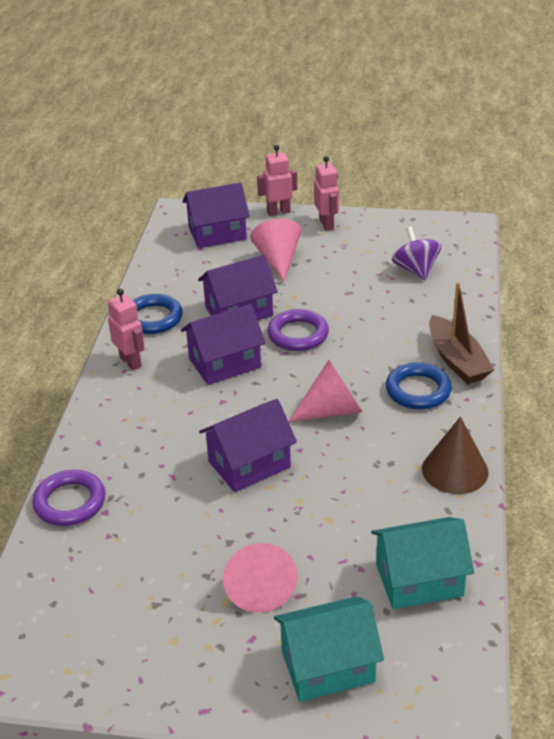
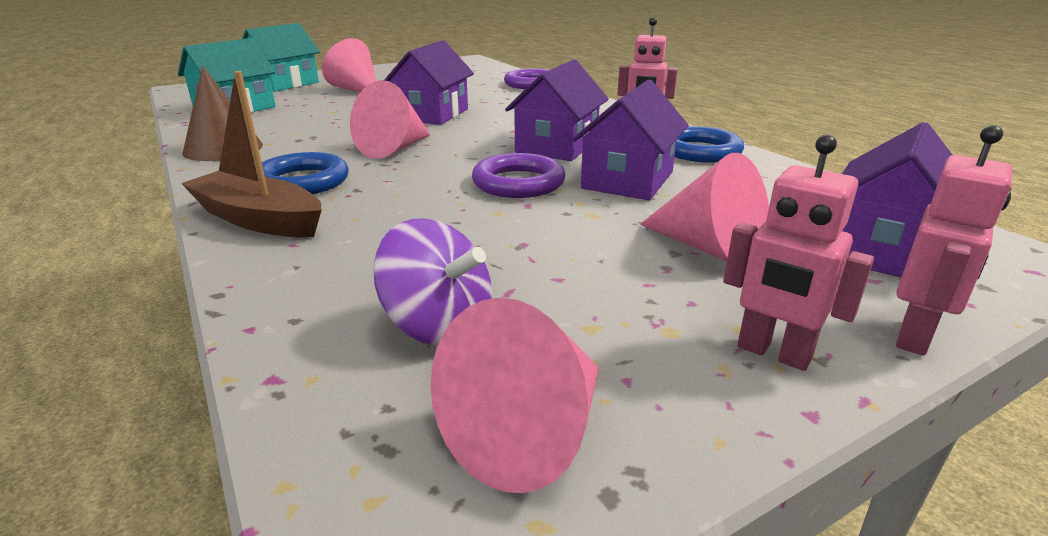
camera: 140 degrees right, 10 degrees down
(418, 234) = (529, 433): none -> pink cone

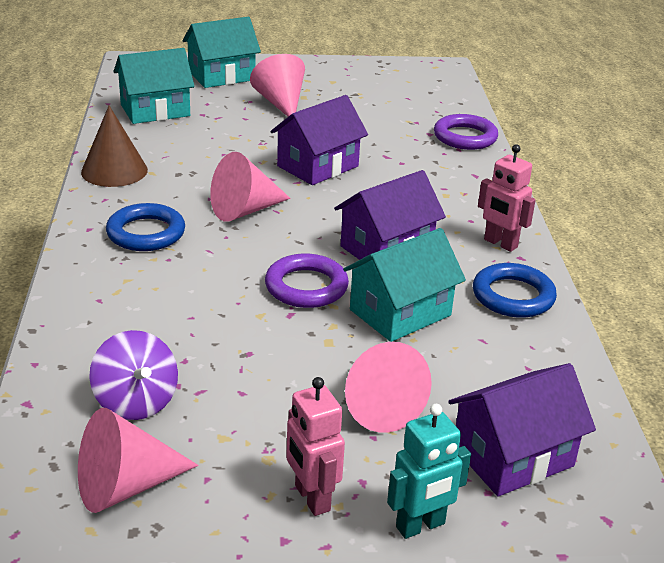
camera: 25 degrees right, 5 degrees up
(259, 219) = (92, 267): brown boat -> none
(627, 180) = (400, 312): purple house -> turquoise house
(915, 337) = (420, 526): pink robot -> turquoise robot

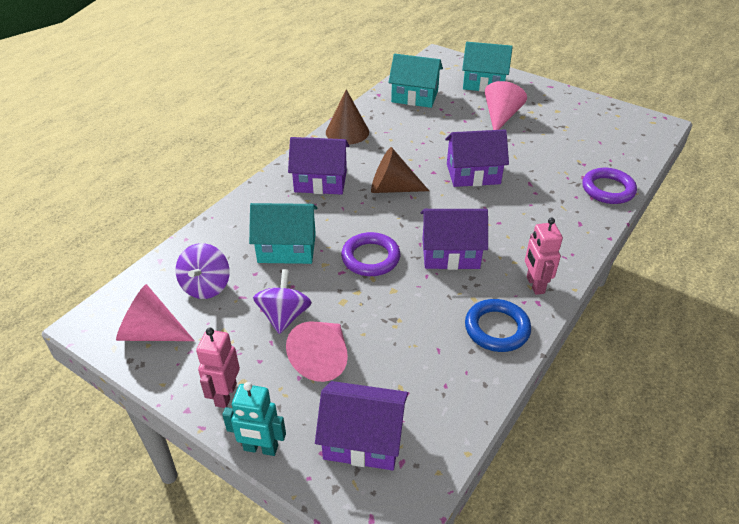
camera: 40 degrees right, 10 degrees up
(146, 233) = (320, 181): blue ring -> purple house
(245, 210) = (392, 188): pink cone -> brown cone
(279, 386) = (284, 316): none -> purple spinning top
(400, 312) = (407, 303): turquoise house -> turquoise house (287, 248)

